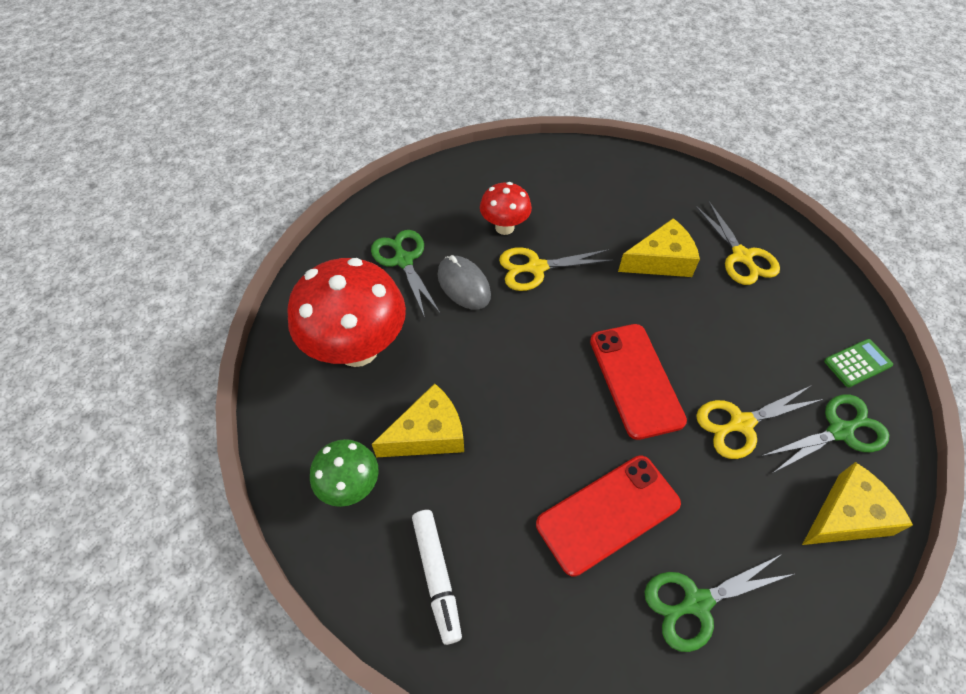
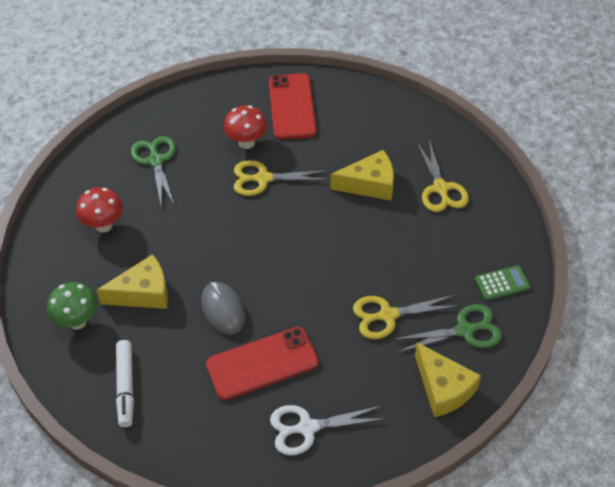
camera: 10 degrees right, 5 degrees down
(358, 349) = (103, 225): red mushroom -> red mushroom, size x0.53
(464, 285) = (200, 186): grey mouse -> grey mouse (223, 310)
(635, 380) = (315, 274): red phone -> red phone (292, 106)
(697, 602) = (307, 428): green scissors -> white scissors
(846, 516) = (443, 388): yellow cheese -> yellow cheese turned 75 degrees clockwise

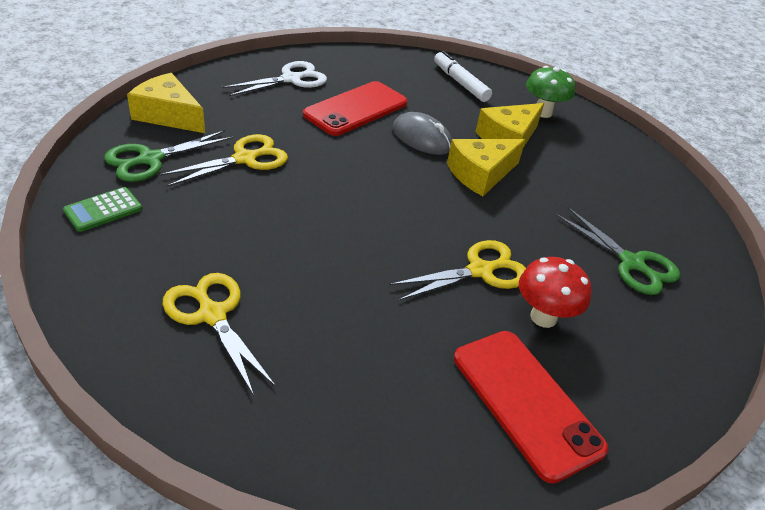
camera: 150 degrees right, 10 degrees down
(103, 225) = (607, 184): red mushroom -> none
(370, 184) = (327, 296): yellow cheese -> yellow cheese (481, 174)

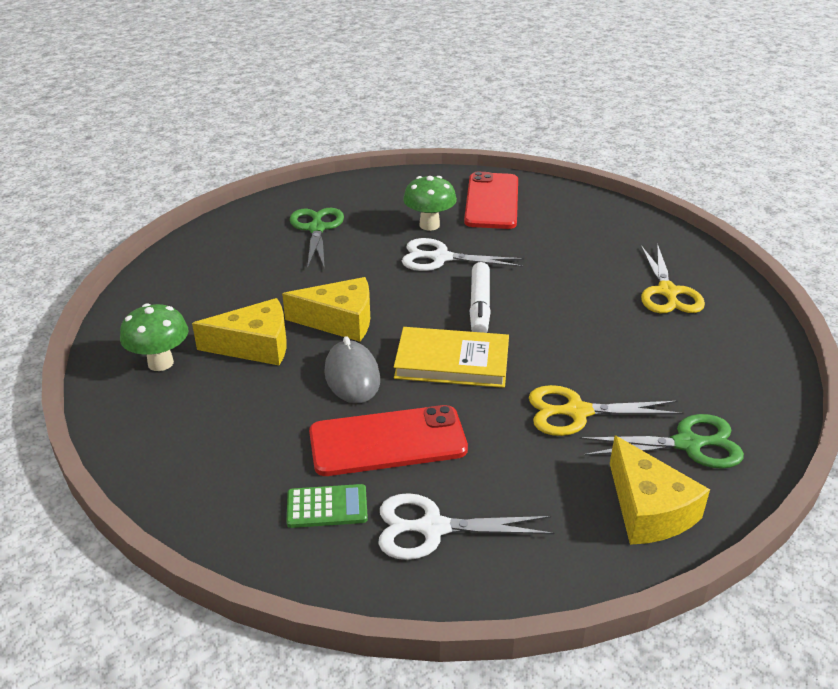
camera: 140 degrees left, 5 degrees down
(103, 210) = (747, 398): green calculator -> green calculator (327, 507)
(365, 168) = (452, 362): none -> yellow book
(460, 83) = (193, 440): white marker -> white marker (479, 306)
(480, 271) = (441, 258): yellow scissors -> white scissors
(543, 317) = (429, 225): red mushroom -> green mushroom

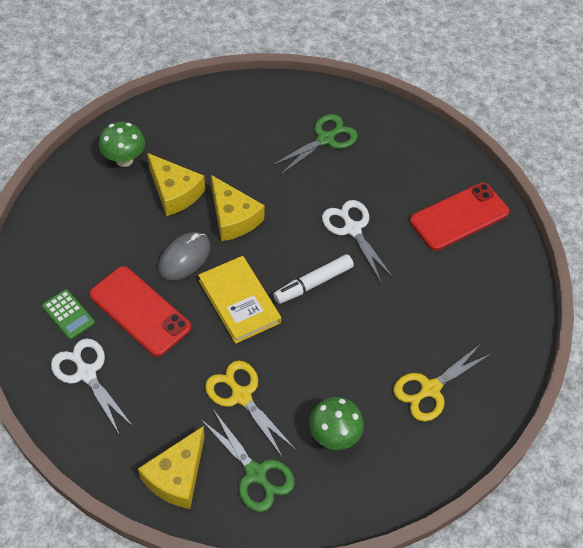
camera: 50 degrees right, 20 degrees up
(429, 225) = (389, 198): green mushroom -> green mushroom (334, 436)

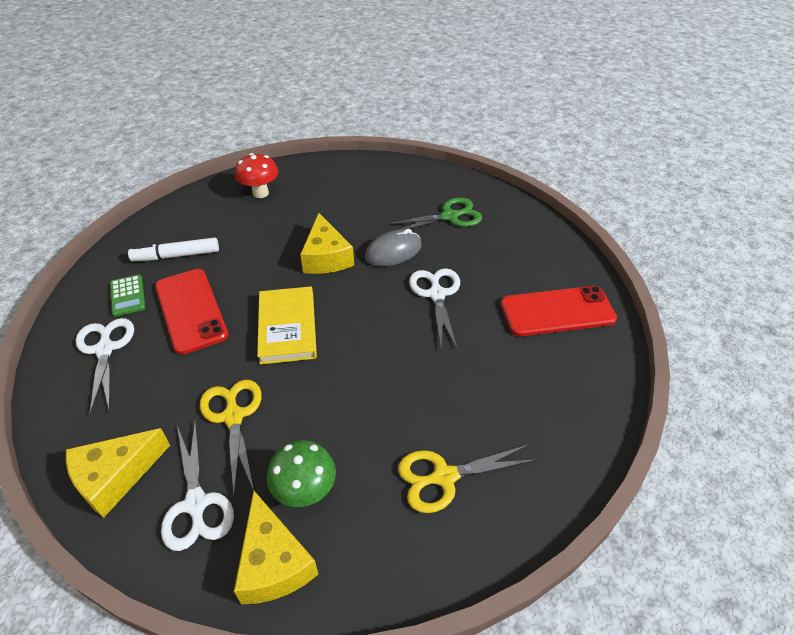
camera: 25 degrees right, 10 degrees down
(124, 160) = (260, 193): green mushroom -> red mushroom
(174, 192) = (287, 225): yellow cheese -> yellow cheese (274, 562)
(184, 258) = (261, 278): grey mouse -> grey mouse (393, 252)
(255, 473) = (196, 503): green scissors -> white scissors
(313, 283) = (370, 331): white marker -> white marker (176, 255)

